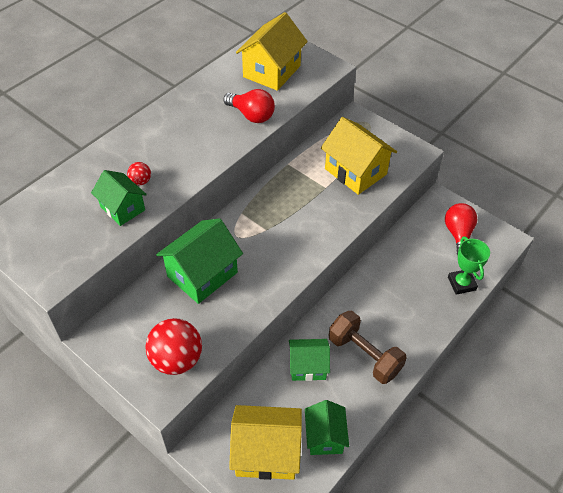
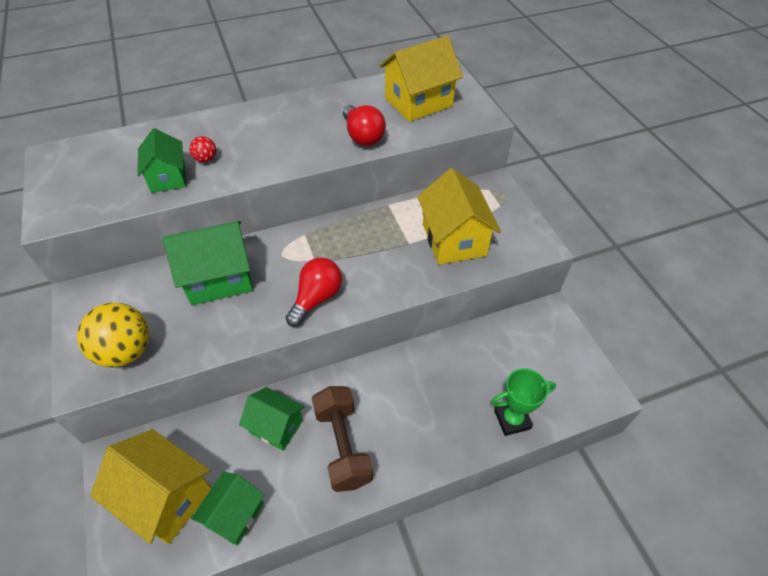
camera: 30 degrees right, 0 degrees up
(176, 359) = (126, 351): red ball -> yellow ball
(458, 234) = (547, 361): red light bulb -> red light bulb (316, 298)
(461, 283) = (512, 419): green trophy -> green trophy turned 60 degrees clockwise

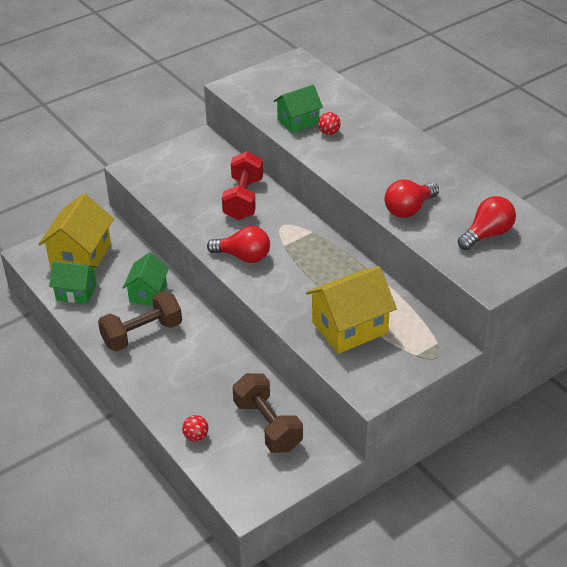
camera: 75 degrees right, 10 degrees down
(126, 351) = (161, 178): yellow ball -> none
(219, 278) = (243, 199): green house -> red dumbbell
(418, 102) = (487, 234): yellow house -> red light bulb
(508, 353) = (267, 425): none -> brown dumbbell
(512, 419) = (196, 436): green trophy -> red ball

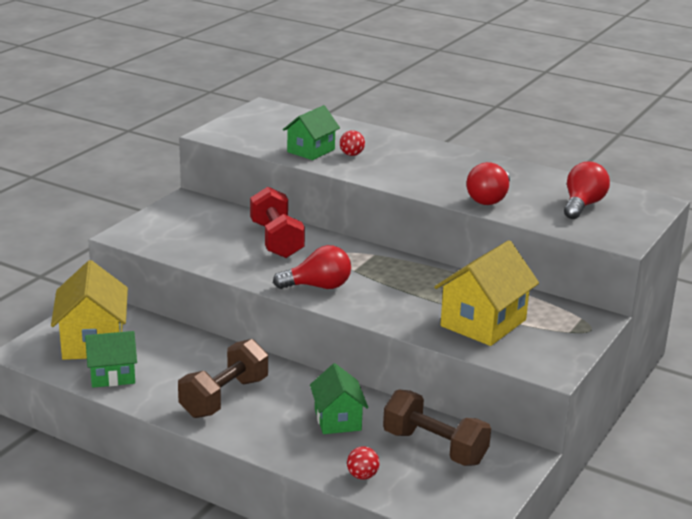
camera: 25 degrees left, 15 degrees down
(148, 293) = (202, 360): green house -> green house (337, 420)

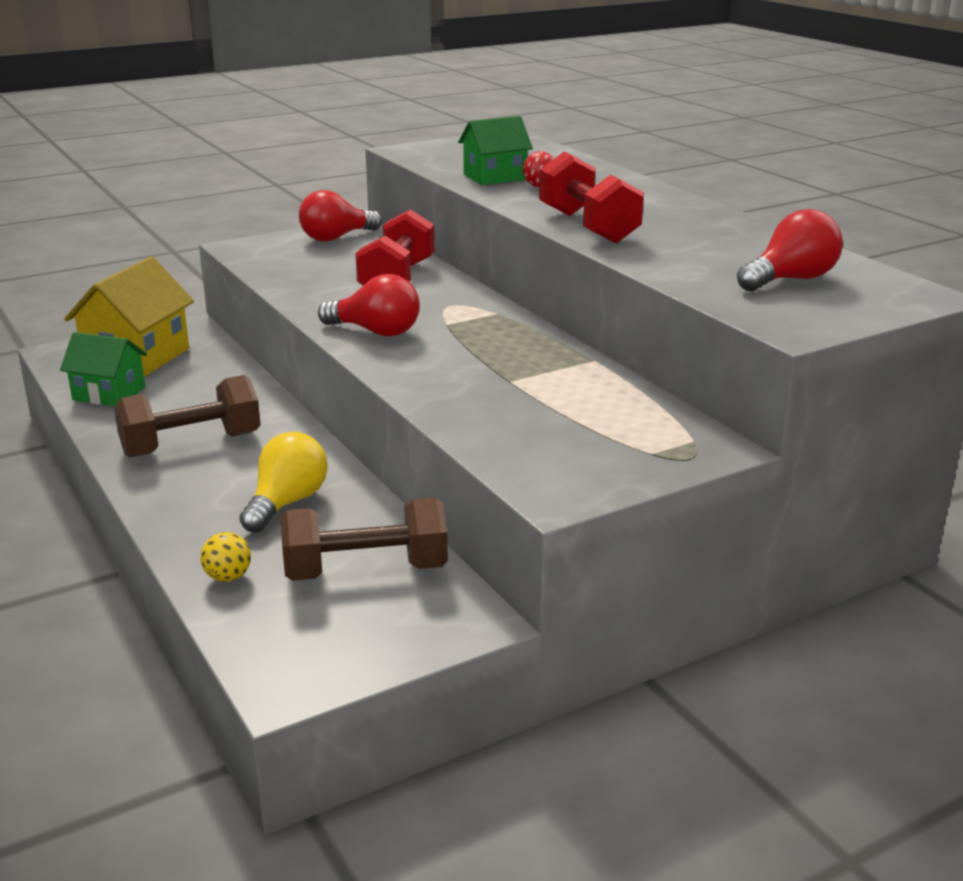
camera: 30 degrees right, 0 degrees up
(337, 420) = (287, 503): green house -> yellow light bulb
(362, 476) = (228, 577): red ball -> yellow ball
(425, 185) = (588, 226): none -> red dumbbell
(434, 447) = (365, 571): brown dumbbell -> brown dumbbell turned 75 degrees counterclockwise
(483, 323) = (535, 414): yellow house -> none
(489, 199) = (655, 252): red light bulb -> red light bulb (336, 238)

